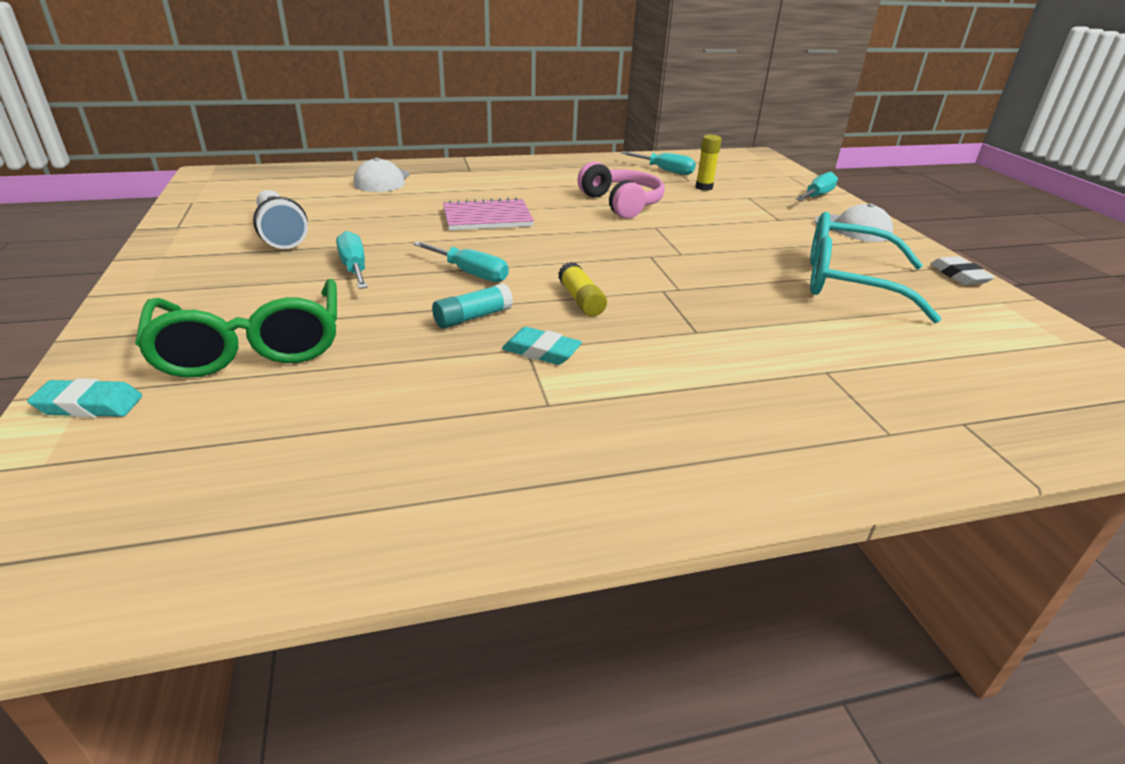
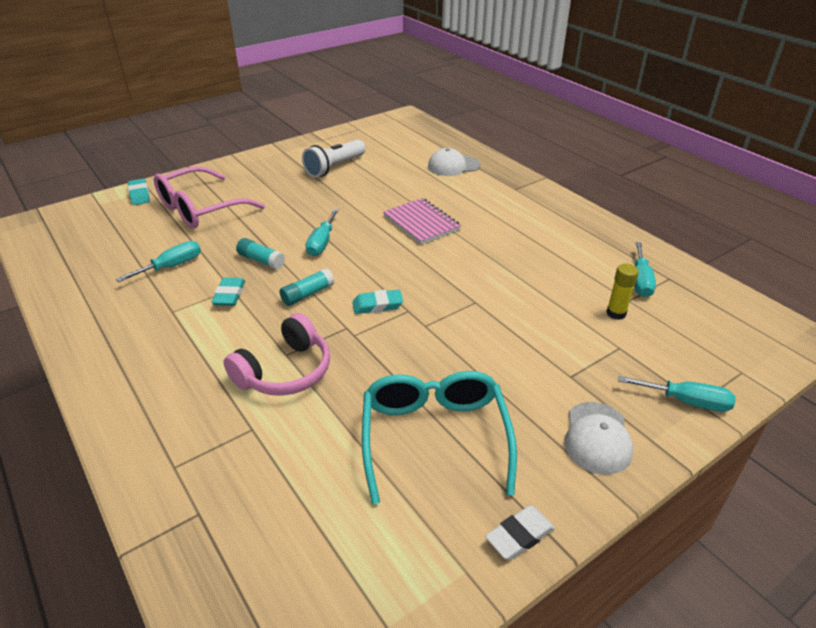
camera: 70 degrees right, 5 degrees up
(251, 346) = (200, 209): green glasses -> pink glasses
(354, 268) = (303, 204): turquoise screwdriver -> turquoise screwdriver (172, 266)
(581, 300) = (307, 294): yellow glue stick -> turquoise glue stick
(621, 204) = (514, 274): pink headphones -> pink headphones (285, 371)
(631, 268) = (377, 305): none -> turquoise eraser

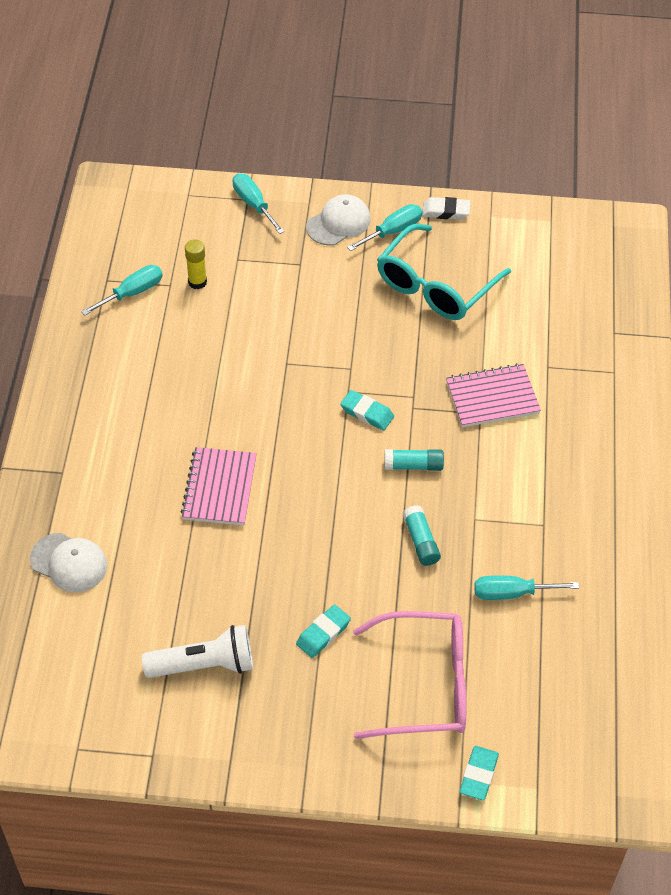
camera: 140 degrees left, 15 degrees up
(229, 295) = (481, 511): turquoise eraser -> turquoise eraser (323, 633)
(285, 371) = (492, 397): pink headphones -> pink notebook
(322, 243) = (343, 527): turquoise screwdriver -> turquoise screwdriver (393, 231)

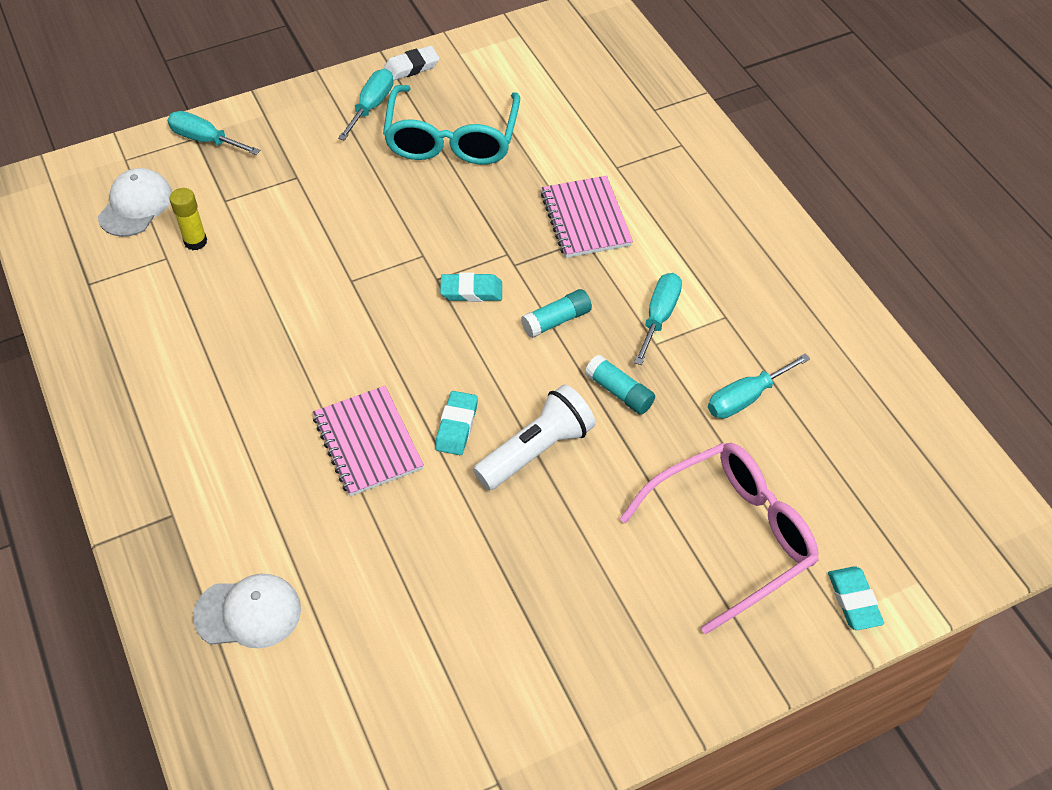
camera: 30 degrees left, 0 degrees up
(132, 293) = (128, 284): turquoise screwdriver -> turquoise screwdriver (659, 316)
(204, 665) = (485, 644): white flashlight -> white flashlight (537, 450)
(323, 633) = (589, 539): turquoise eraser -> turquoise eraser (457, 426)
(338, 223) = (309, 121): white cap -> white cap (136, 205)
(492, 397) = (585, 219): pink notebook -> pink notebook turned 60 degrees counterclockwise

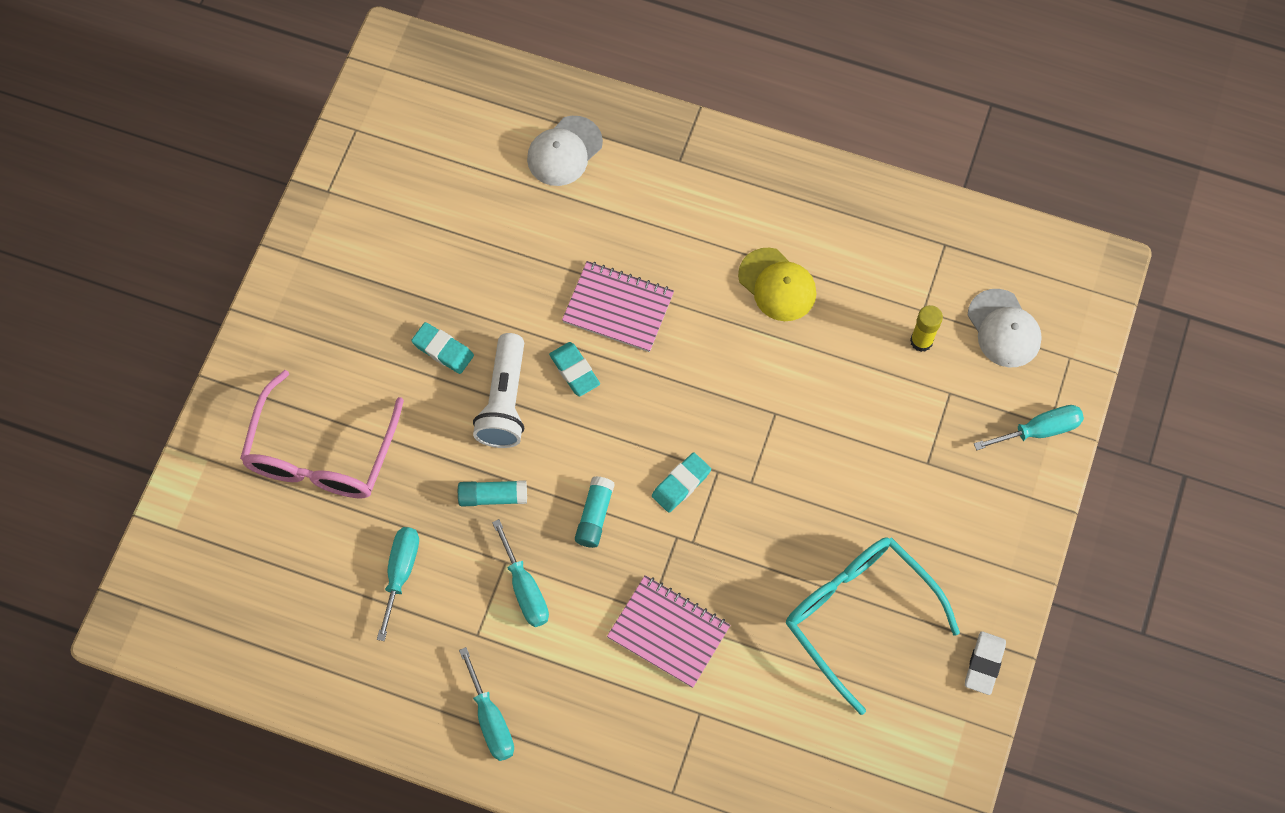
camera: 135 degrees right, 15 degrees up
(234, 357) = (777, 285): none -> yellow cap
(371, 106) = (962, 588): turquoise screwdriver -> turquoise screwdriver (491, 720)
(853, 601) = (208, 478): turquoise eraser -> turquoise eraser (443, 350)

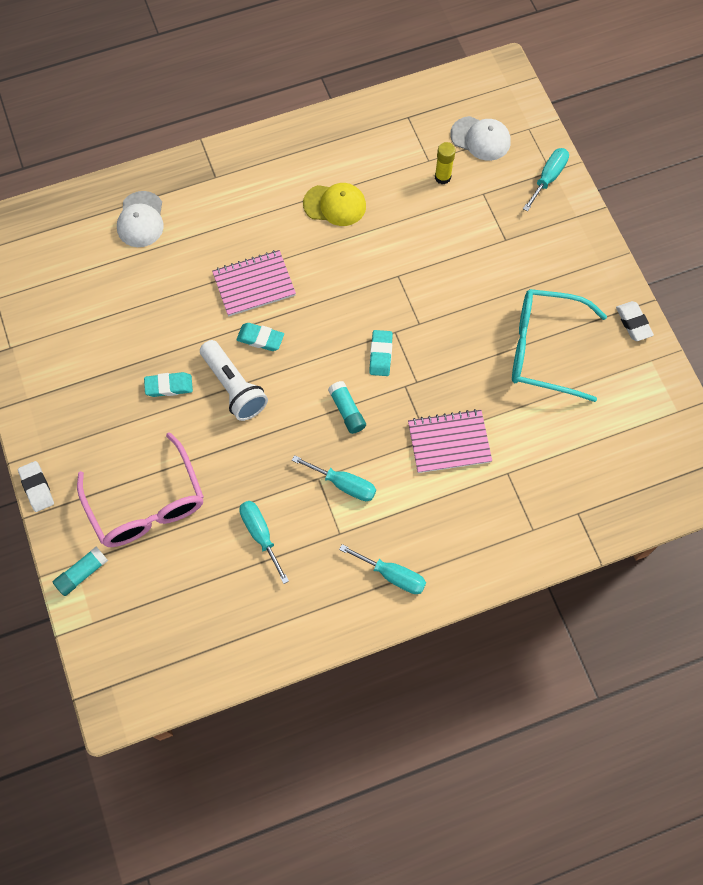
camera: 40 degrees left, 0 degrees up
(236, 355) = (37, 487): none -> white eraser
(493, 496) = (276, 447): turquoise glue stick -> turquoise glue stick (82, 573)

